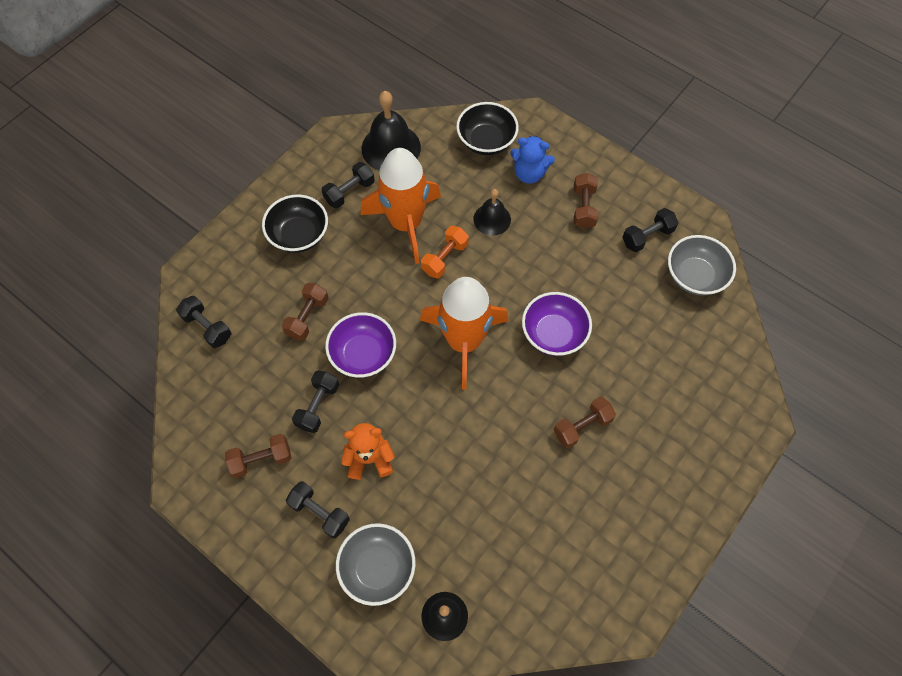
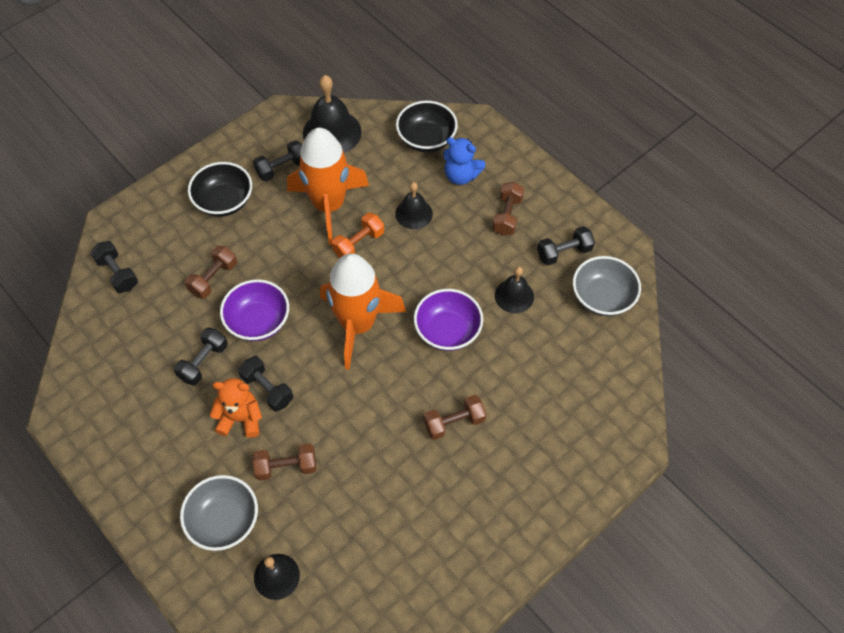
camera: 10 degrees right, 5 degrees down
(261, 459) = (139, 403): brown dumbbell -> brown dumbbell (286, 467)
(320, 512) = (182, 460): black dumbbell -> black dumbbell (267, 389)
(609, 288) = (514, 296): none -> black bell

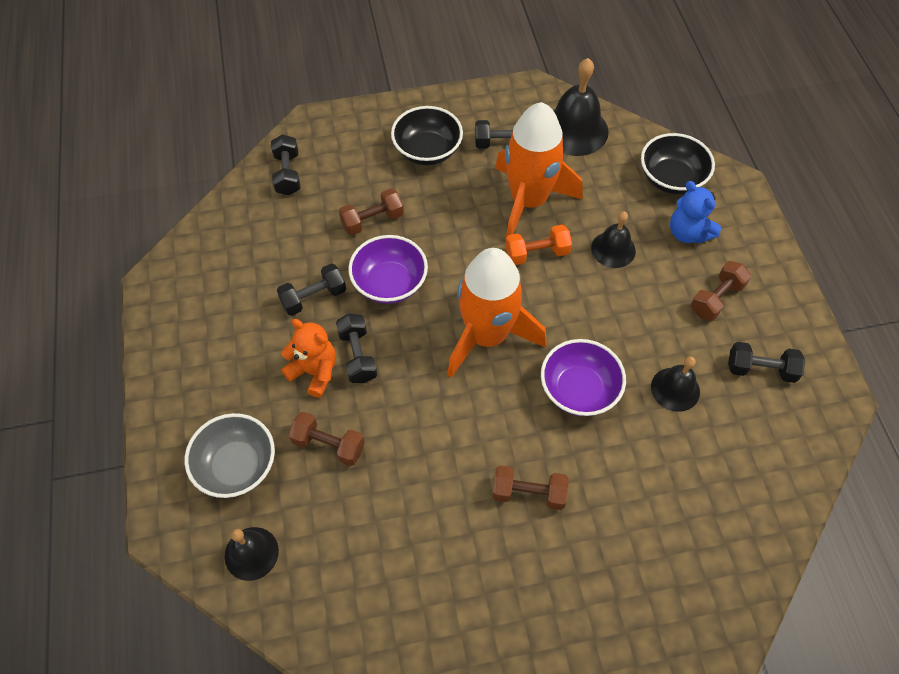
camera: 30 degrees right, 0 degrees up
(602, 297) = (779, 442): grey bowl -> none

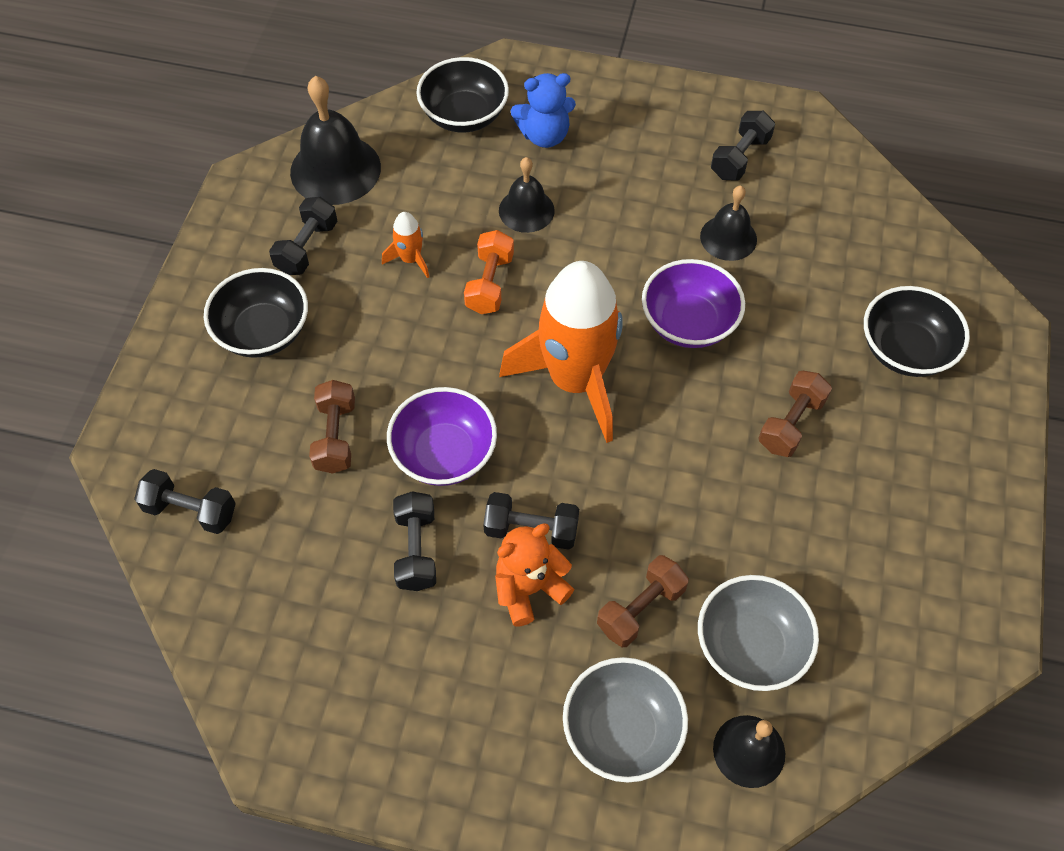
camera: 65 degrees left, 0 degrees up
(330, 527) = (750, 646): none -> grey bowl
(528, 201) = (410, 259): orange rocket -> orange rocket, size x0.40
(647, 559) = (905, 350): none -> black bowl
(716, 298) = (639, 152): brown dumbbell -> none

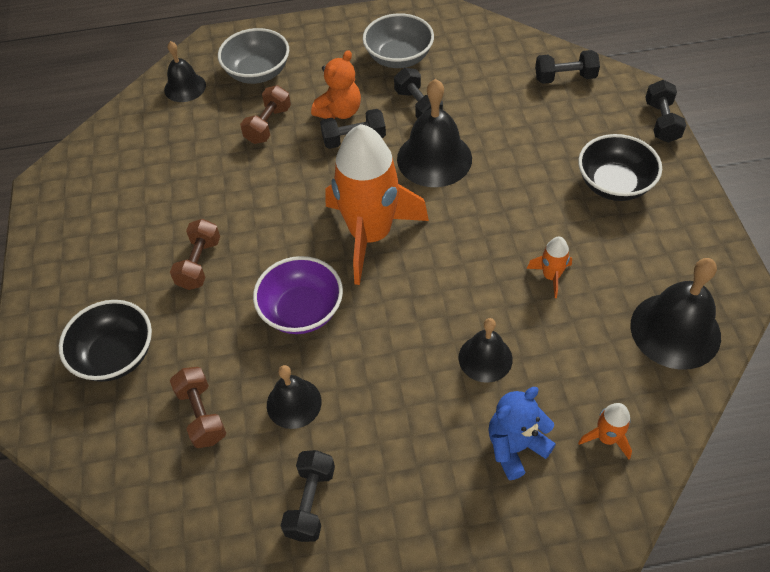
camera: 160 degrees right, 5 degrees down
(307, 247) = (638, 254): black dumbbell -> black dumbbell (661, 122)
(335, 436) = (511, 142): brown dumbbell -> brown dumbbell (202, 414)
(444, 453) = (434, 158): purple bowl -> black bell
(464, 115) = (606, 438): black bowl -> orange rocket
(490, 283) = (476, 281): orange dumbbell -> none
(750, 646) = (196, 130): grey bowl -> grey bowl (399, 58)

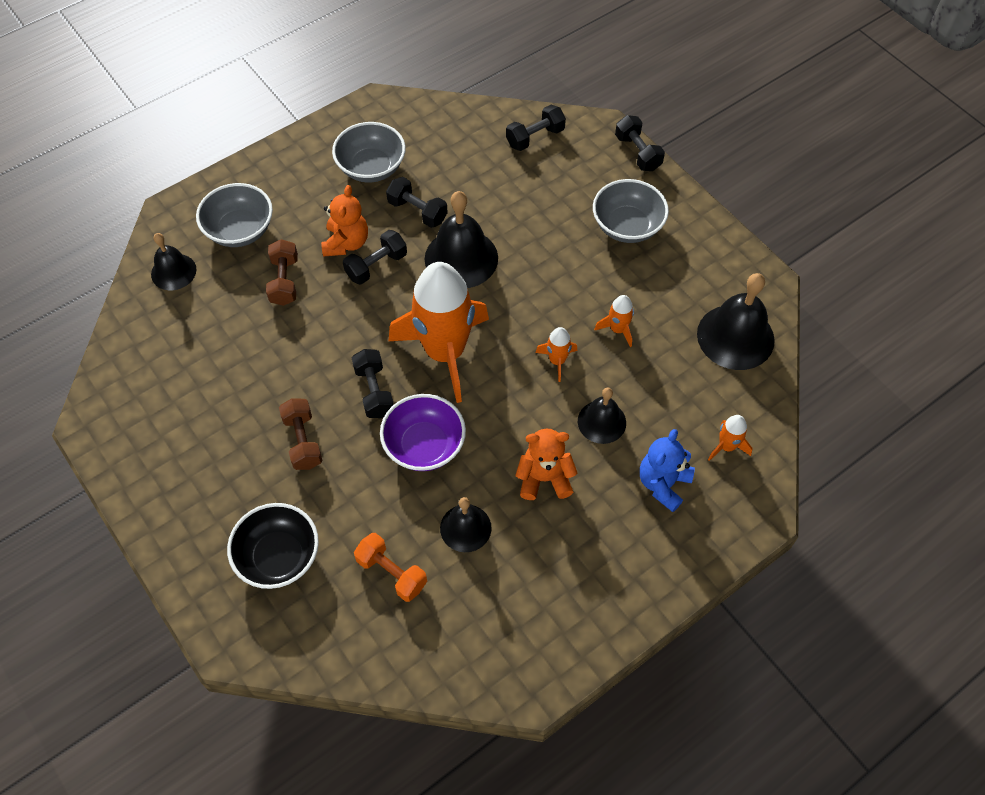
camera: 30 degrees left, 5 degrees up
(202, 414) = (392, 573): brown dumbbell -> orange dumbbell
(310, 502) = (527, 601): black dumbbell -> black dumbbell (374, 391)
(396, 389) = (544, 478): none -> orange teddy bear
(473, 283) = (557, 361): none -> orange rocket
(614, 184) = (627, 226): black bowl -> grey bowl

